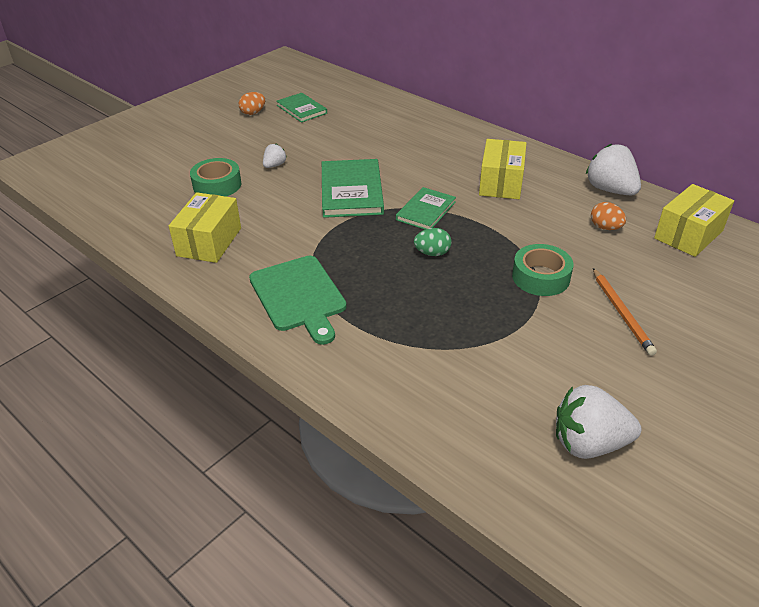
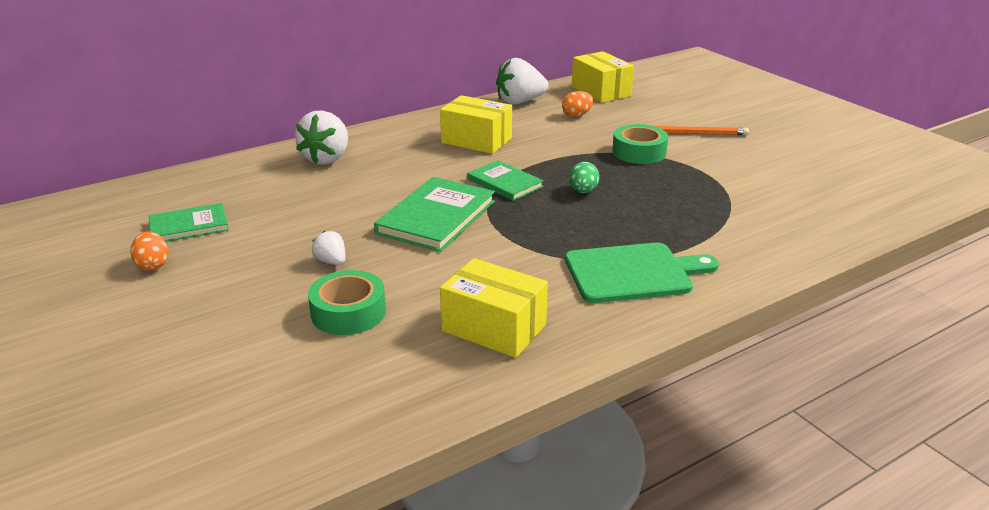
camera: 75 degrees left, 10 degrees down
(351, 191) = (436, 217): green book -> green book turned 75 degrees counterclockwise
(589, 443) = (842, 174): white strawberry -> white strawberry (327, 159)

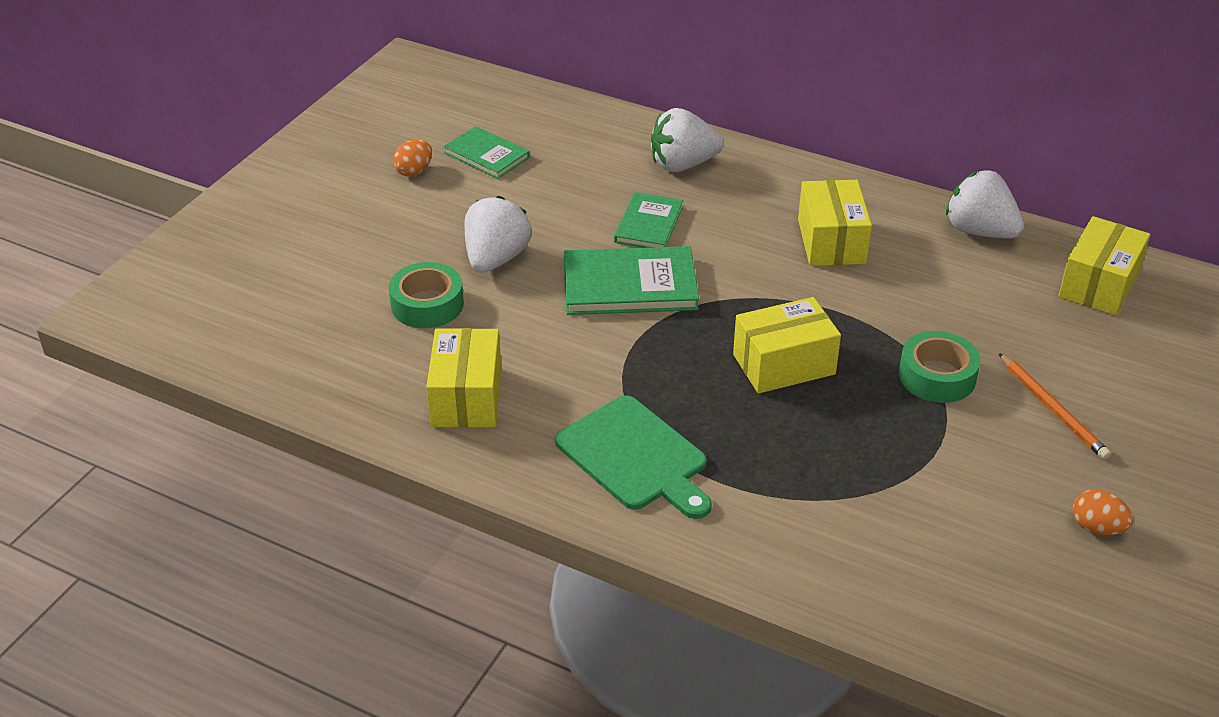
camera: 60 degrees right, 10 degrees up
(331, 262) = (496, 259): white strawberry -> white strawberry, size x1.98
(505, 183) = (747, 301): green book -> green book (648, 224)
(576, 115) = (992, 290): orange egg -> orange egg (1097, 528)
(583, 191) = (784, 364): green egg -> yellow box

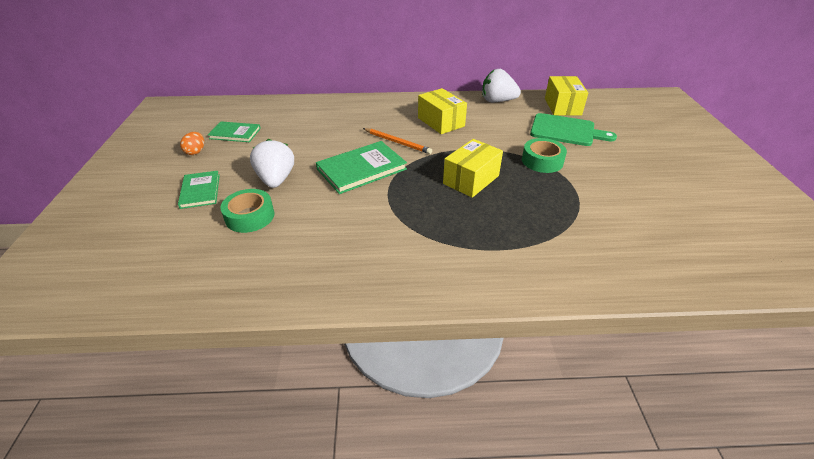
camera: 30 degrees left, 0 degrees up
(466, 397) = (312, 260): yellow box -> none
(635, 457) = (440, 255): green cutting board -> green cutting board (565, 130)
(648, 224) = (348, 139): green book -> green book (200, 191)
(683, 165) = (344, 111): white strawberry -> none
(1052, 409) = (601, 158): orange pencil -> orange pencil (397, 142)
(1097, 528) = (676, 200): orange egg -> none

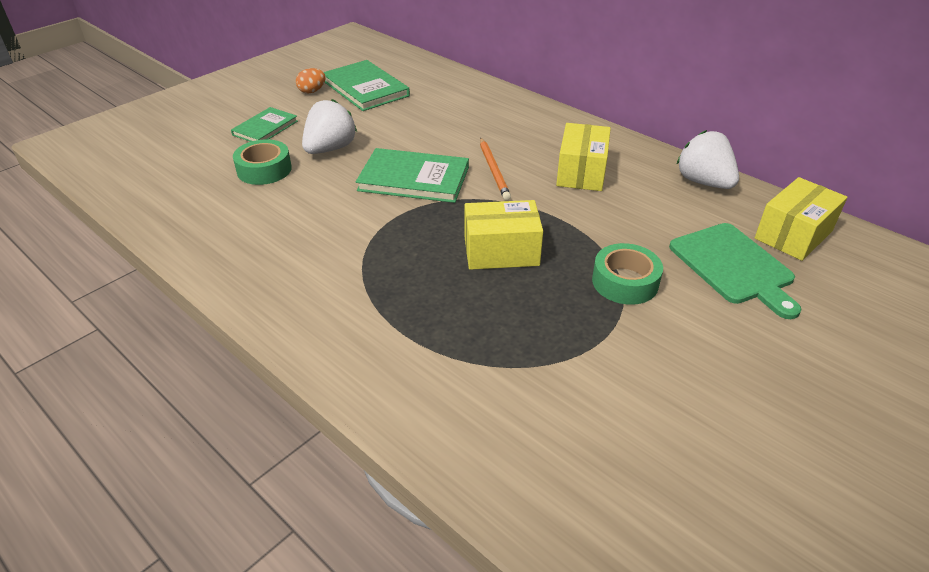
camera: 45 degrees right, 0 degrees up
(235, 133) = (365, 88): green book -> green book, size x1.60

